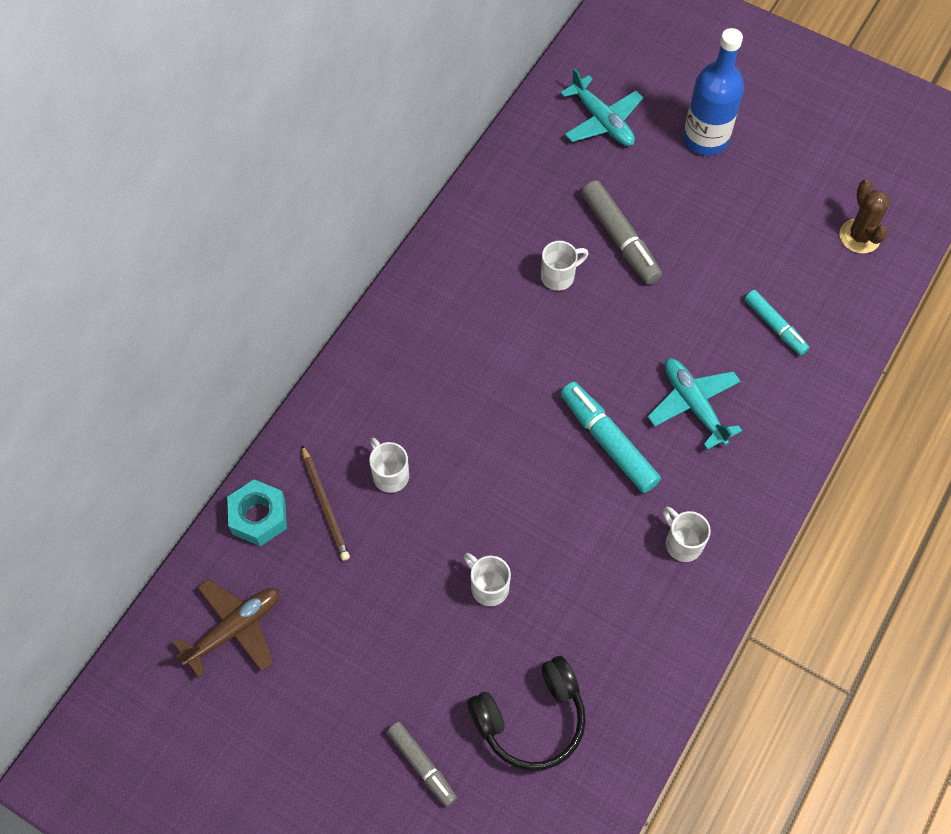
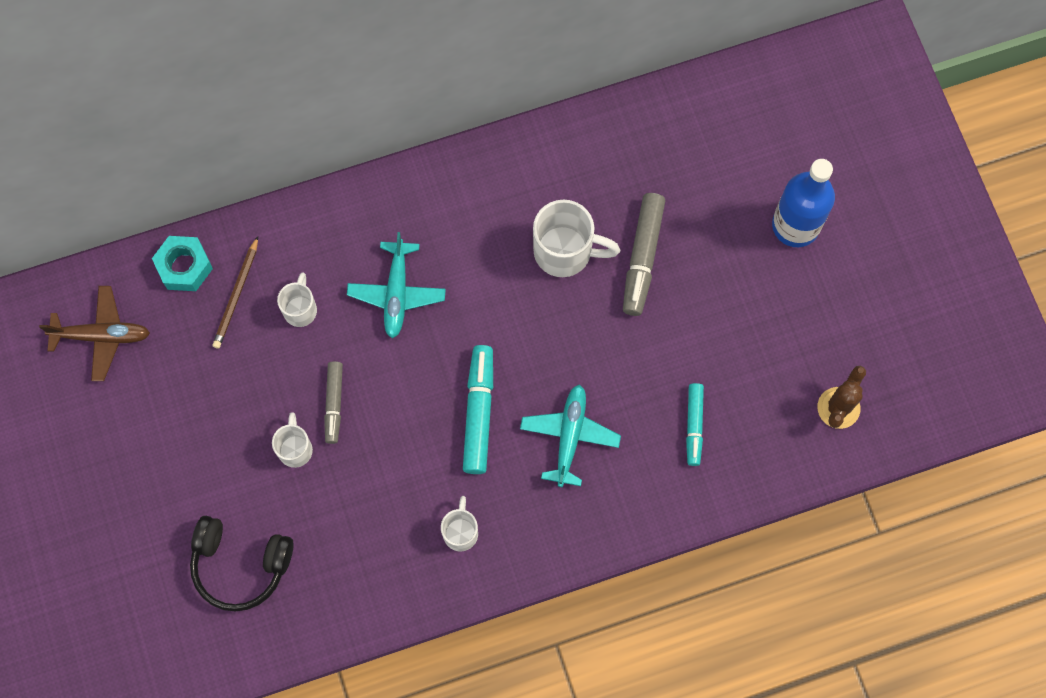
camera: 40 degrees right, 10 degrees up
(422, 765) = (142, 533): grey marker -> grey marker (334, 404)
(559, 276) = (565, 251): white mug -> white mug, size x1.71
(602, 121) = (725, 144): turquoise plane -> turquoise plane (397, 293)

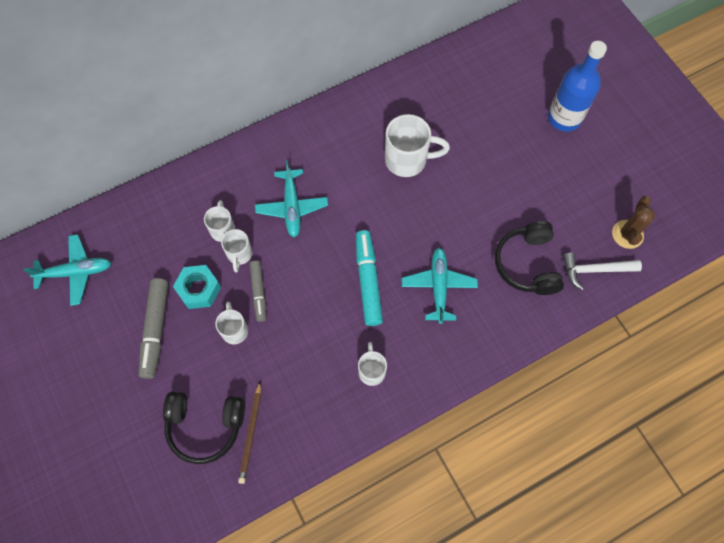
camera: 10 degrees left, 5 degrees down
(102, 336) = (76, 272): brown plane -> turquoise plane
(184, 267) = (132, 213): turquoise nut -> turquoise nut (199, 289)
(236, 295) = (174, 227): brown pencil -> brown pencil (251, 433)
(317, 348) = (239, 254): none -> white mug
(642, 257) = (463, 155): grey marker -> grey marker (155, 330)
(694, 426) = (527, 264): turquoise marker -> black headphones
(781, 449) = (594, 270): none -> white hammer

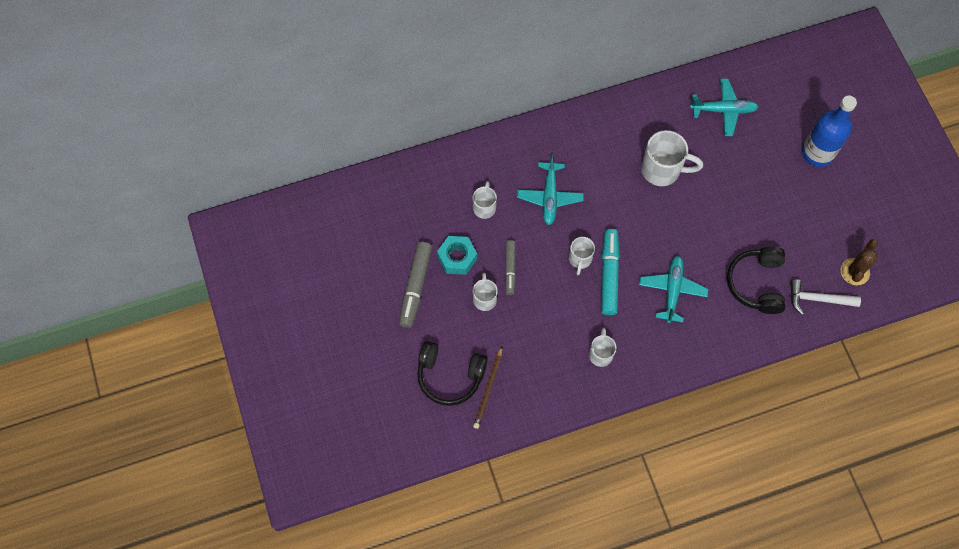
camera: 10 degrees right, 0 degrees up
(76, 272) = (350, 224): turquoise plane -> turquoise plane (723, 110)
(239, 254) = (497, 232): white mug -> white mug (580, 259)

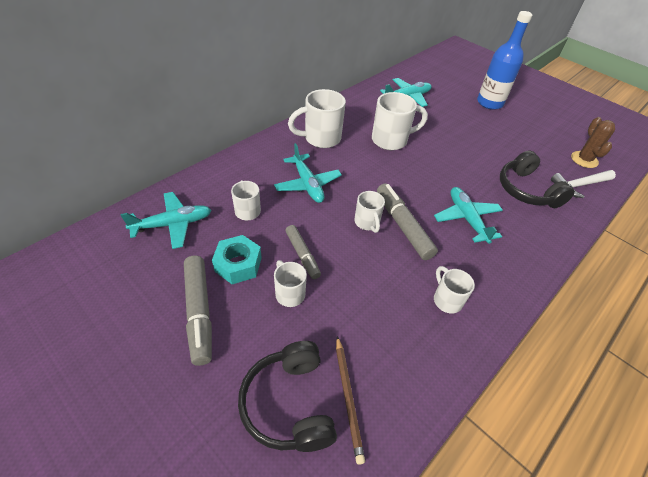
camera: 30 degrees left, 20 degrees down
(420, 198) = (173, 224): none -> turquoise plane
(450, 376) = (289, 403): black headphones -> black headphones turned 90 degrees clockwise
(591, 142) = (321, 138): none -> white mug
(609, 275) = (403, 226): turquoise marker -> grey marker

